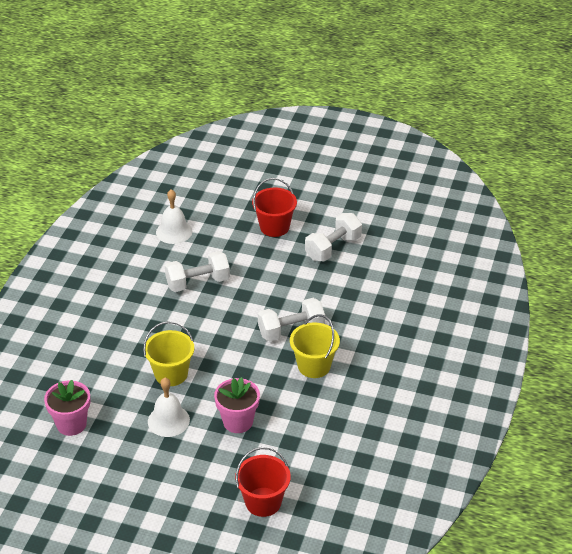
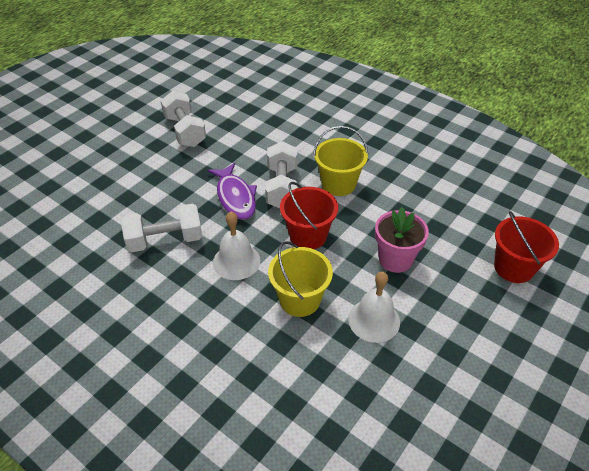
camera: 70 degrees left, 5 degrees up
(71, 424) = (345, 429): pink flower pot -> none
(174, 231) = (65, 240): white bell -> white bell (236, 261)
(198, 282) = (165, 240): white dumbbell -> white dumbbell turned 75 degrees clockwise
(264, 306) = (235, 197): none -> purple fish
(274, 227) = (124, 161): red bucket -> red bucket (308, 236)

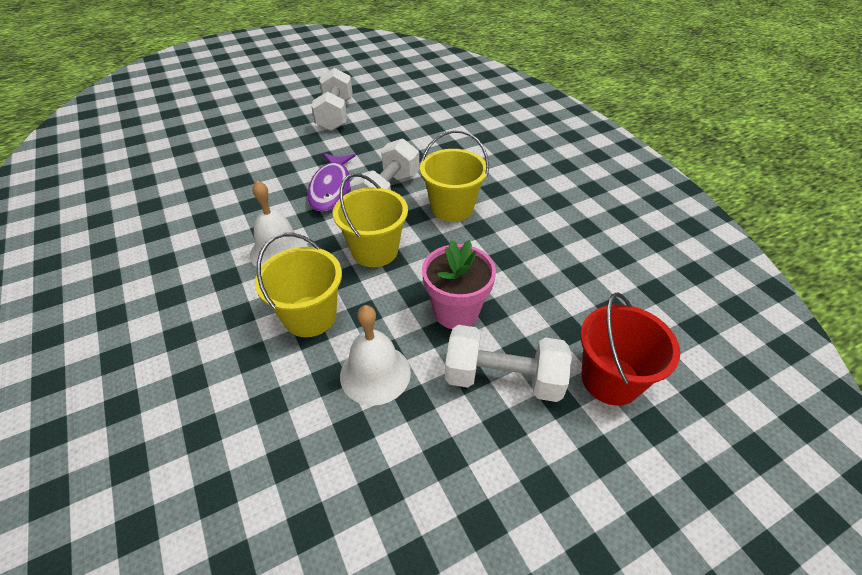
camera: 25 degrees right, 0 degrees up
(165, 240) = (230, 207): white dumbbell -> white dumbbell (503, 378)
(308, 236) = (375, 251): red bucket -> yellow bucket

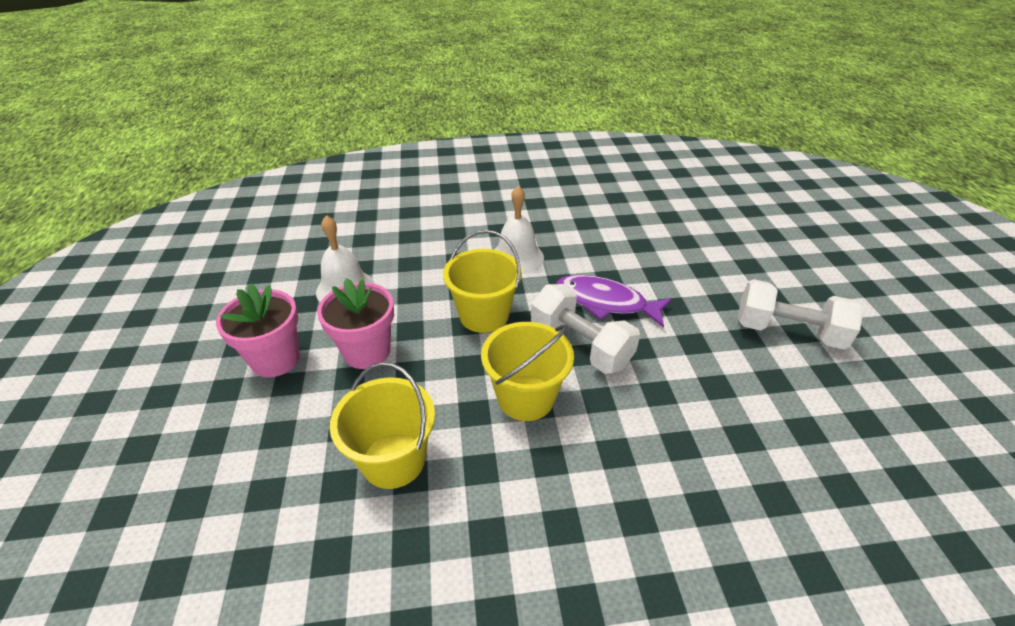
camera: 110 degrees right, 5 degrees down
(310, 316) = (427, 265): yellow bucket -> yellow bucket (393, 460)
(503, 378) = (275, 359): white dumbbell -> pink flower pot
(610, 379) = (203, 438): red bucket -> none

